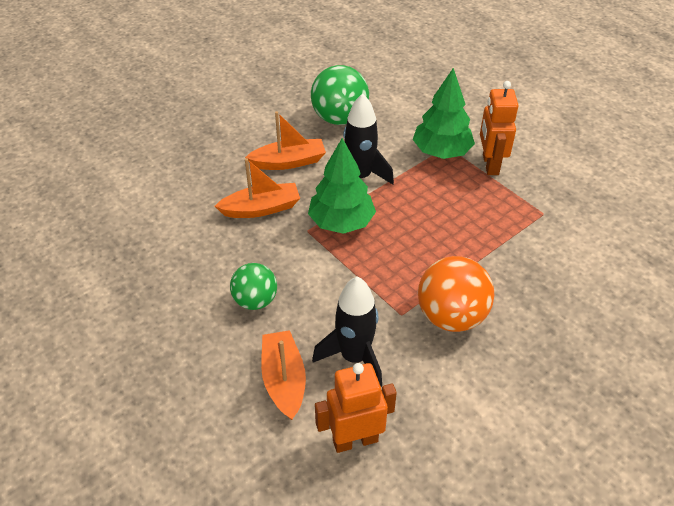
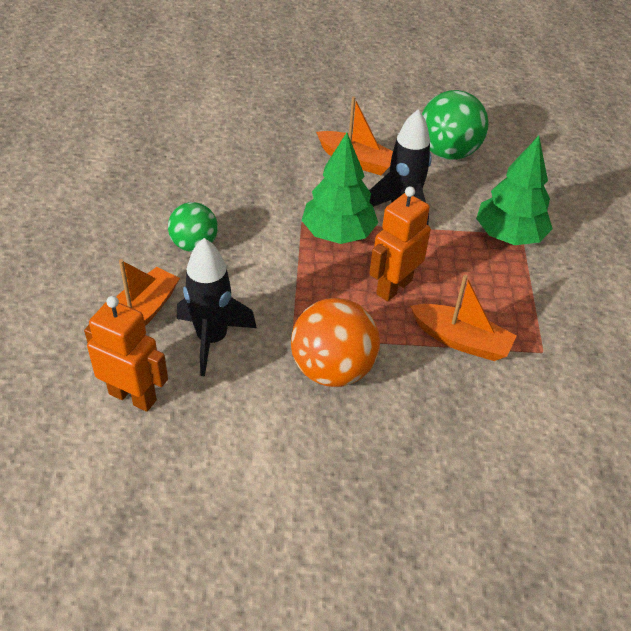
camera: 40 degrees right, 0 degrees up
(261, 208) = (287, 182): orange boat -> orange boat (461, 340)
(490, 164) = (545, 275): orange robot -> orange robot (393, 287)

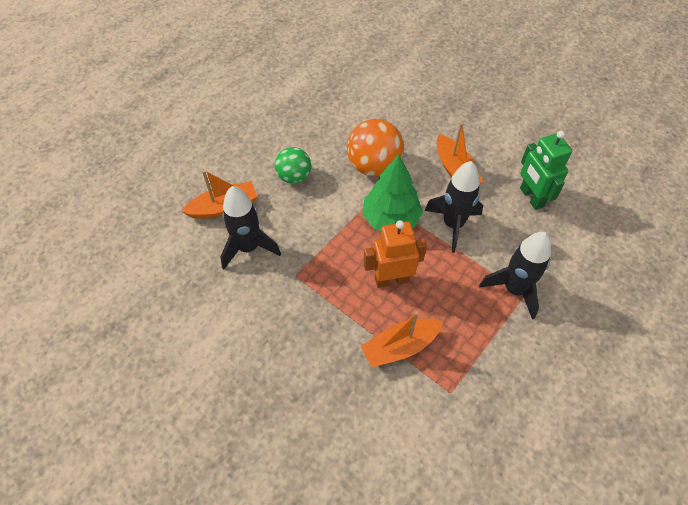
camera: 40 degrees right, 10 degrees up
(133, 396) = (176, 258): orange robot -> none
(332, 369) = (299, 313): orange ball -> orange ball (374, 166)
(448, 152) = (531, 197): green ball -> green robot
(461, 340) = (400, 346): orange boat -> orange boat turned 90 degrees clockwise
(509, 235) = (514, 289): green tree -> black rocket

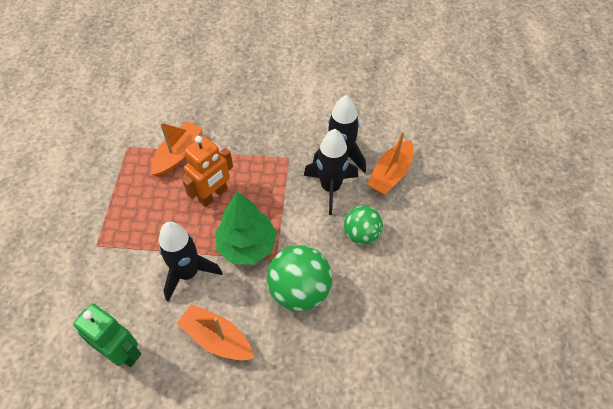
camera: 145 degrees right, 0 degrees up
(374, 166) = (299, 291): orange ball -> green ball
(514, 289) = (107, 244): black rocket -> black rocket (330, 188)

